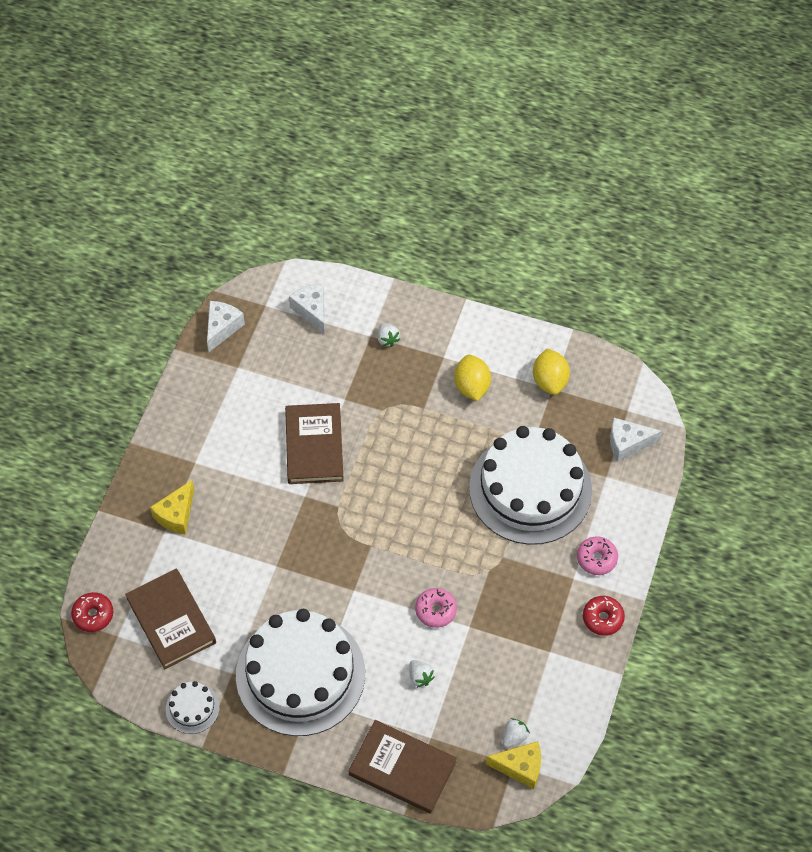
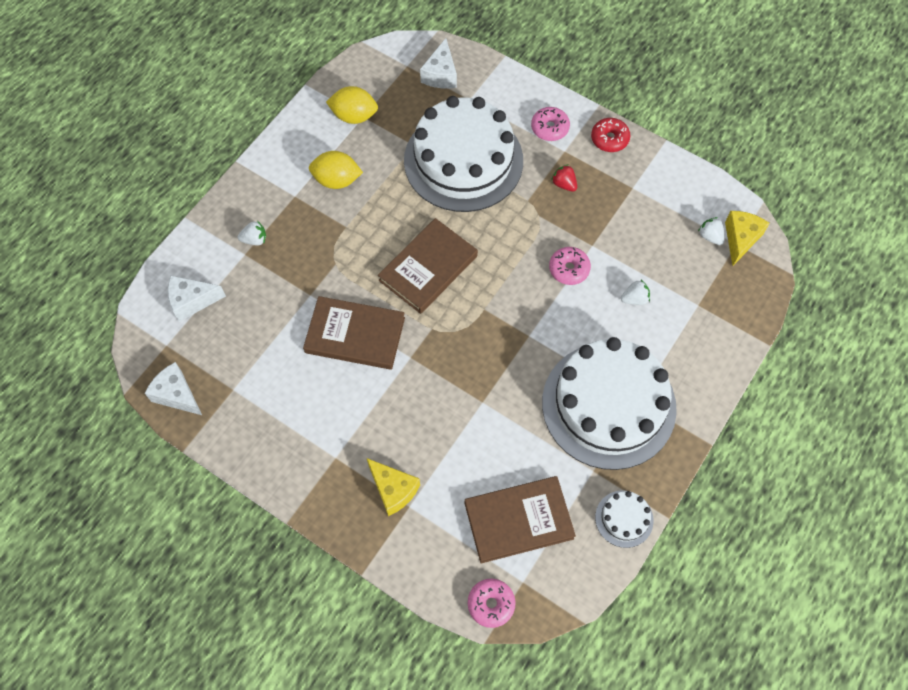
camera: 75 degrees left, 5 degrees up
(93, 615) = (491, 604): red donut -> pink donut
(402, 768) = (725, 336): brown book -> brown book (428, 268)
(532, 586) = (564, 184): none -> red strawberry

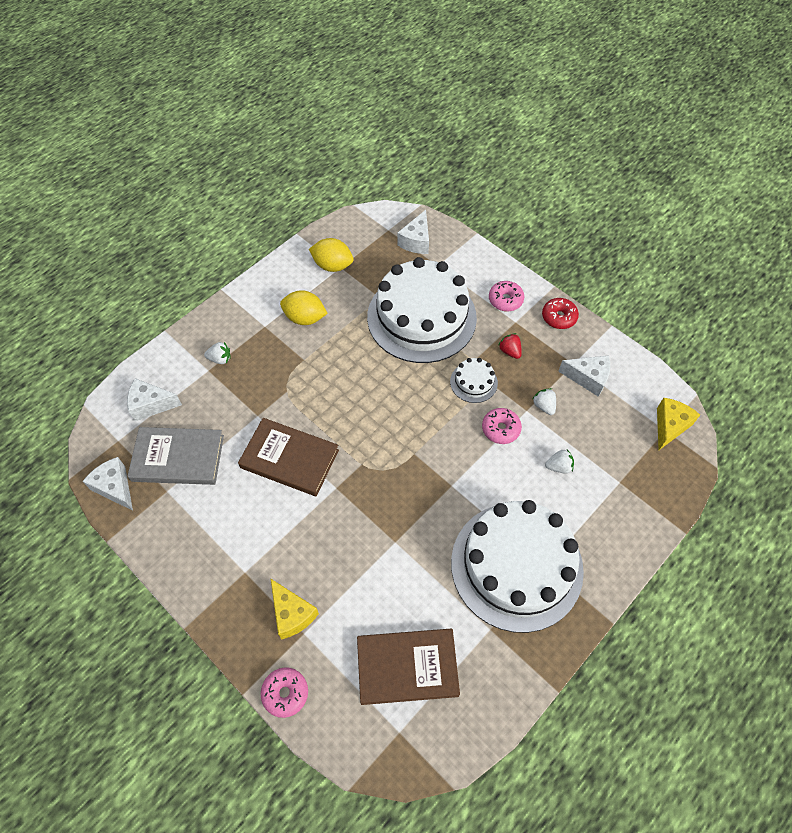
camera: 10 degrees right, 5 degrees down
(236, 353) = (178, 458): none -> grey book
(428, 268) = (370, 408): brown book -> none
(491, 604) = (363, 750): pink donut -> pink donut (285, 693)
(624, 519) = (512, 684): white cake -> white cake (473, 382)
(650, 201) = (588, 378): none -> white cheese
(710, 236) = (640, 419): white strawberry -> white strawberry (544, 406)

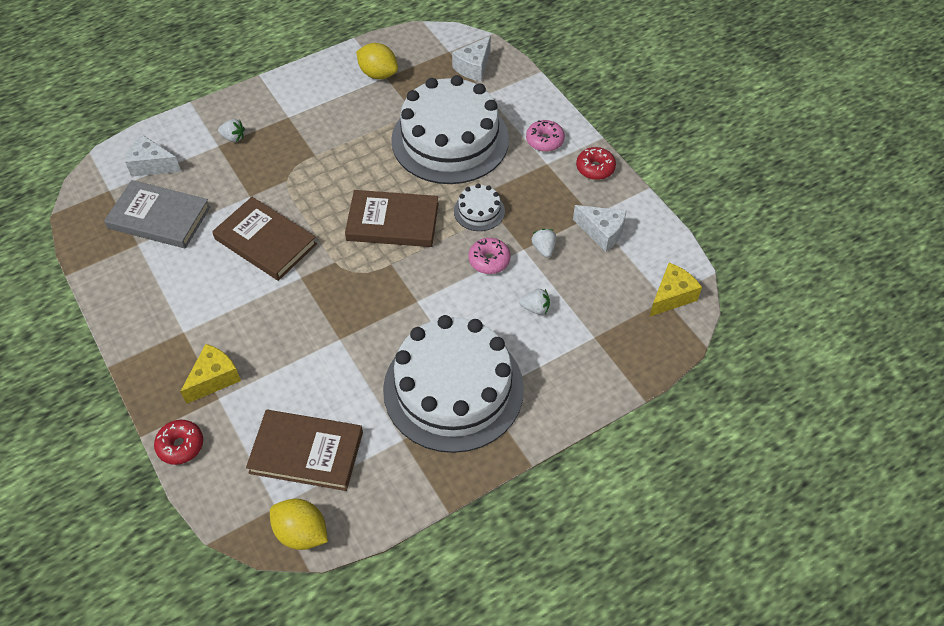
camera: 15 degrees right, 5 degrees down
(115, 487) = (91, 230): white cheese -> none
(285, 693) = (180, 445): pink donut -> red donut
(292, 614) = (214, 378): yellow cheese -> yellow cheese turned 120 degrees counterclockwise
(305, 318) = (331, 117): yellow lemon -> yellow lemon (301, 533)
(400, 411) = (392, 222): none -> brown book
(510, 351) = (529, 190): red strawberry -> none

